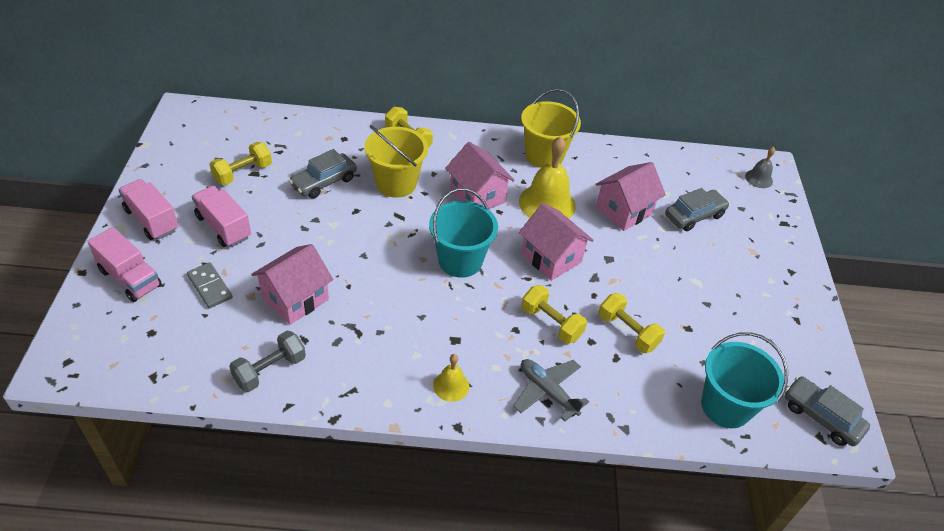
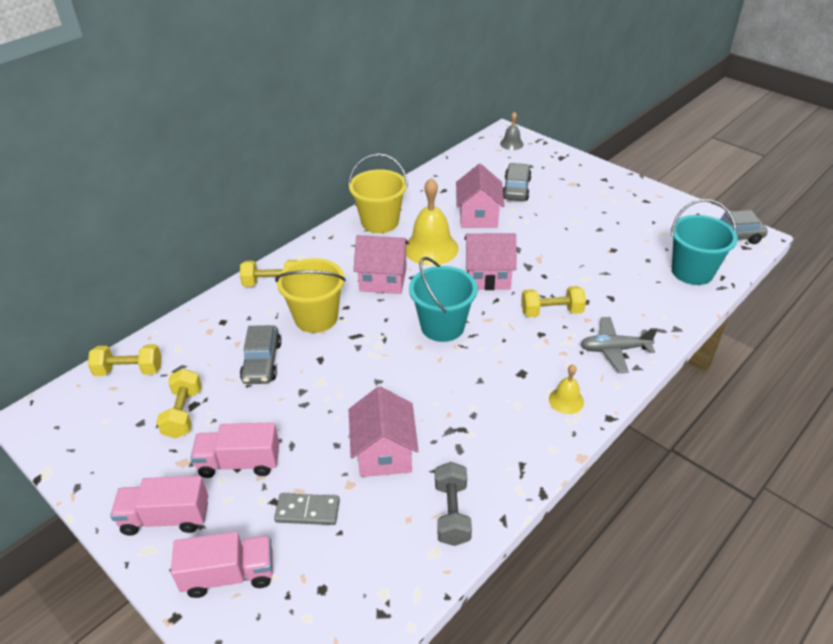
camera: 45 degrees left, 5 degrees down
(627, 332) = (592, 279): yellow dumbbell -> yellow dumbbell (129, 370)

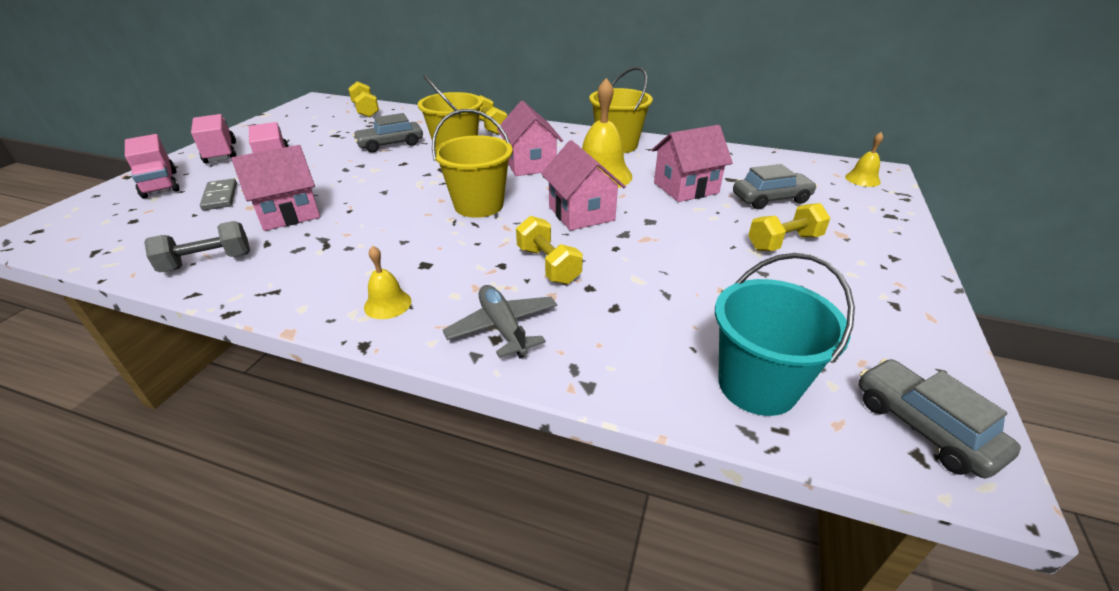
camera: 65 degrees right, 5 degrees down
(183, 413) = (326, 134): yellow dumbbell -> yellow dumbbell (784, 242)
(442, 326) = (479, 205): turquoise bucket -> yellow bucket
(511, 144) = (862, 179): grey bell -> yellow bell

